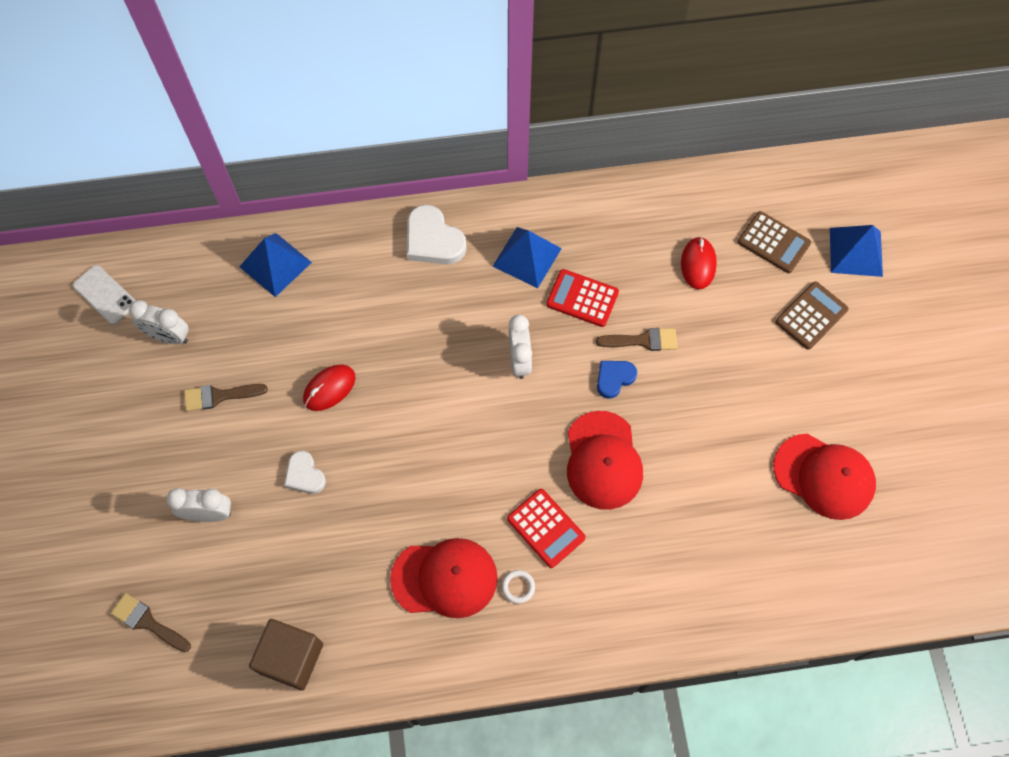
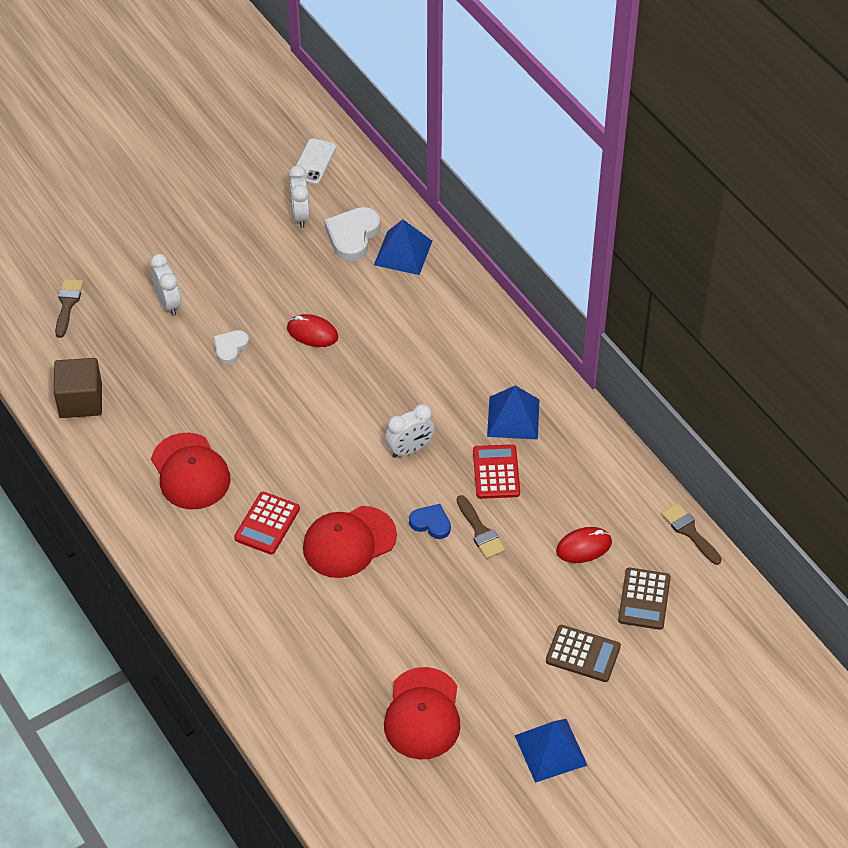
camera: 65 degrees right, 15 degrees down
(219, 396) = (267, 267): brown brush -> brown brush (689, 531)
(433, 240) = (489, 346): white heart -> white heart (352, 236)
(518, 587) = (207, 523): white ring -> none
(856, 252) = (676, 670): blue pyramid -> blue pyramid (550, 750)

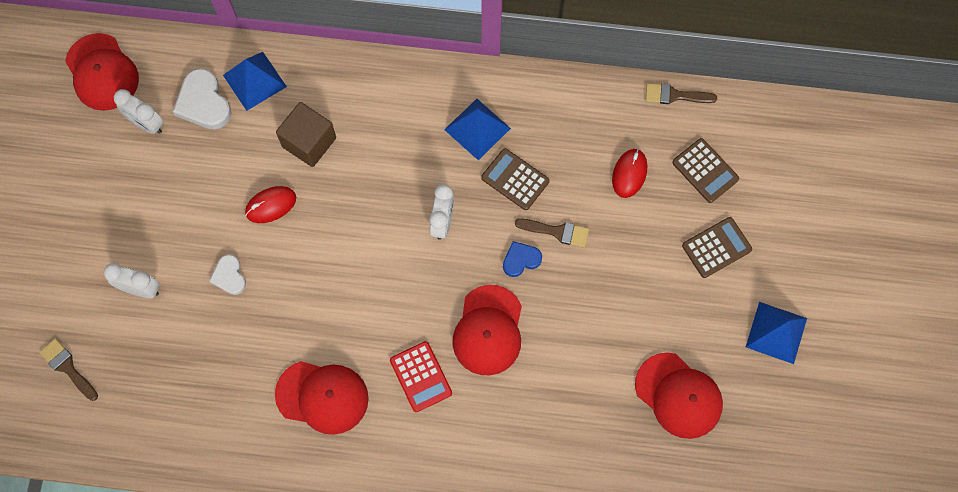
camera: 50 degrees left, 20 degrees up
(80, 401) = (177, 429): brown cube -> brown cube (309, 142)
(314, 162) = (102, 72): white phone -> red cap
(496, 472) = (515, 179): red calculator -> brown calculator

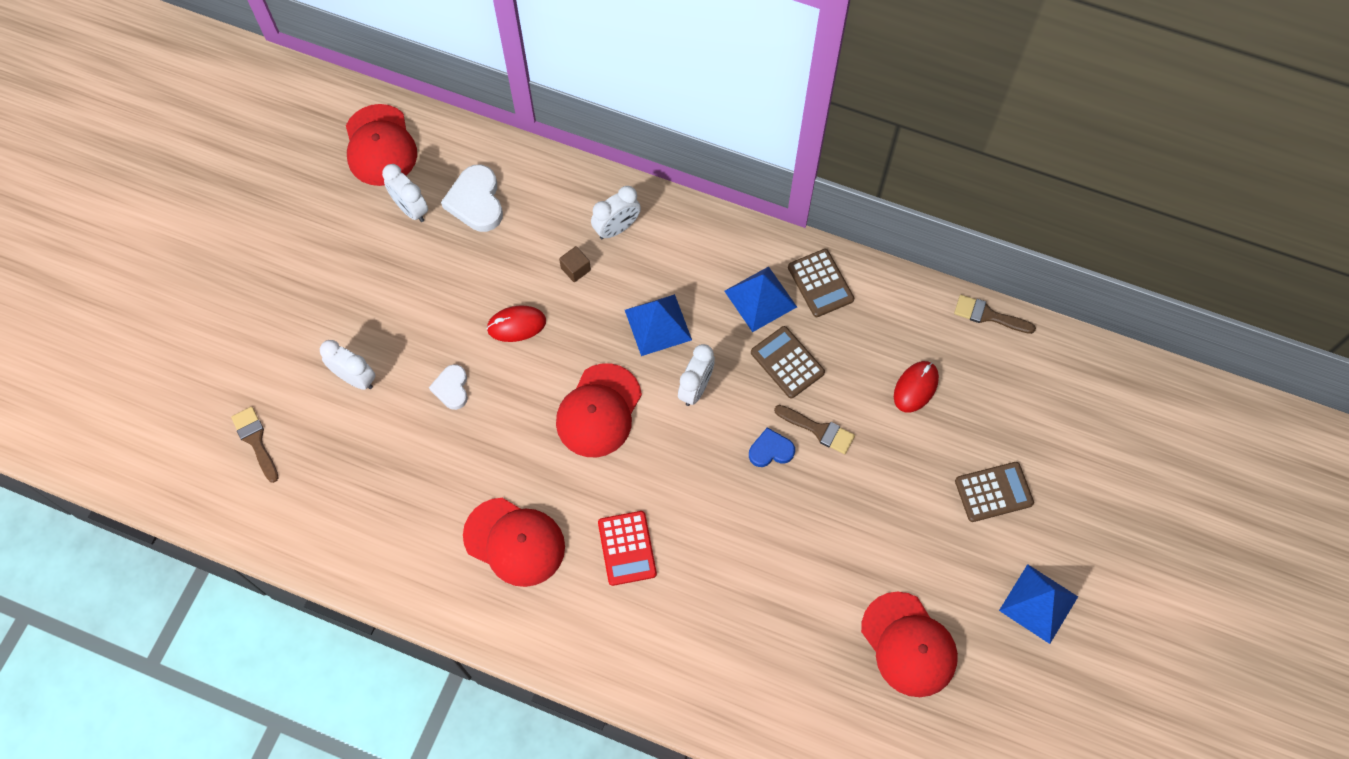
camera: 15 degrees right, 5 degrees down
(254, 81) = (536, 191): blue pyramid -> blue pyramid (658, 324)
(309, 142) = (575, 269): brown cube -> brown cube, size x0.50
(335, 97) = (617, 229): none -> white clock
(488, 330) = (714, 517): red cap -> red cap (599, 411)
(705, 171) = (1002, 405): brown calculator -> brown calculator (820, 283)

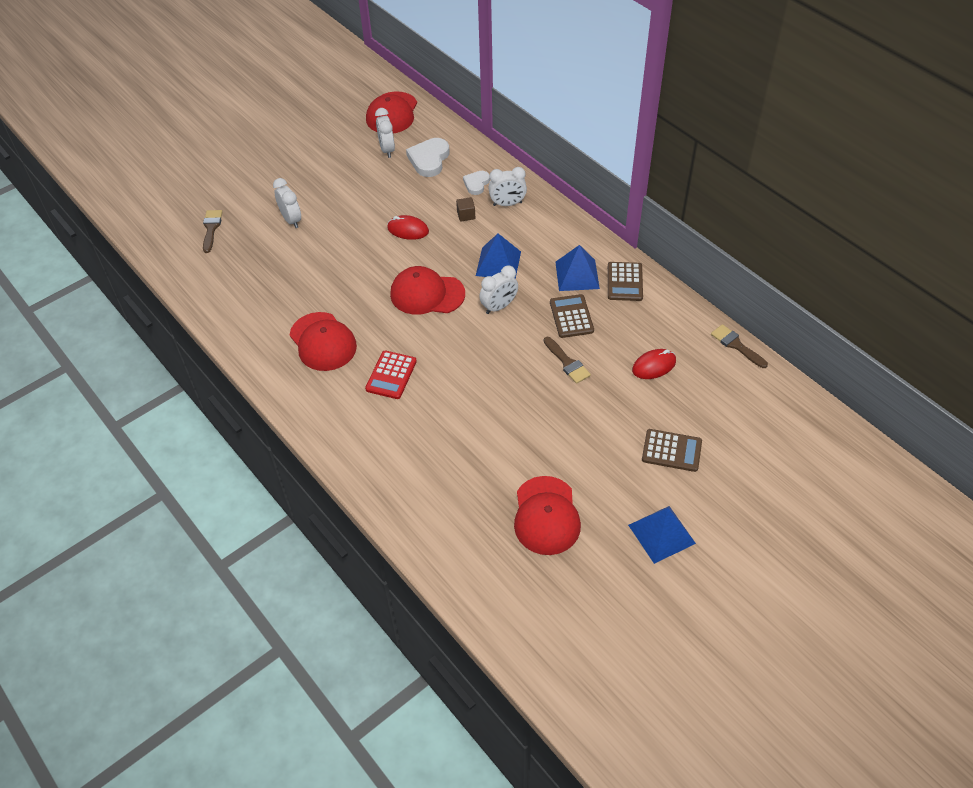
camera: 30 degrees right, 15 degrees down
(451, 388) = (344, 247): white heart -> white heart (476, 184)
(599, 411) = (427, 294): red cap -> red cap turned 45 degrees clockwise
(770, 450) = (526, 361): blue heart -> none

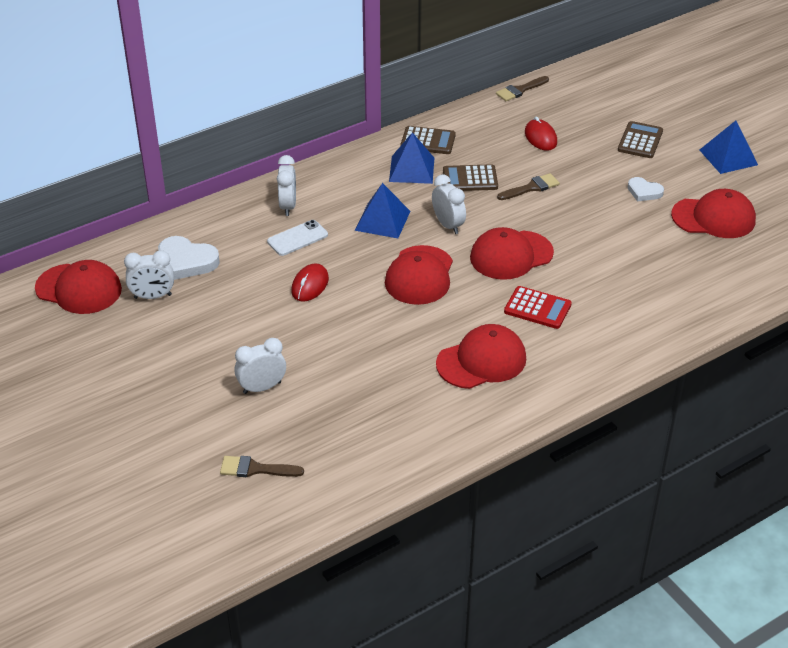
camera: 85 degrees left, 10 degrees down
(462, 353) = (511, 255): none -> red cap
(466, 215) = (297, 238): brown cube -> white phone
(476, 184) = (245, 226): white heart -> white heart (644, 192)

